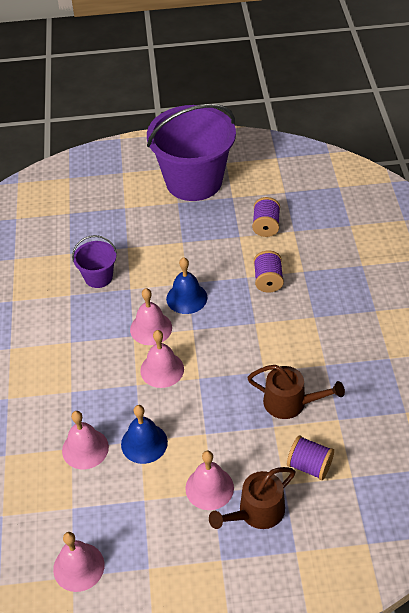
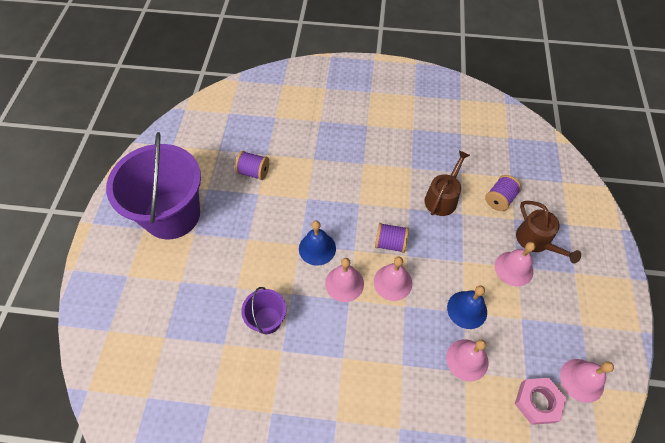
camera: 80 degrees left, 10 degrees up
(47, 520) = (537, 402): none -> pink nut
(268, 280) = (316, 184): purple spool -> purple spool (390, 243)

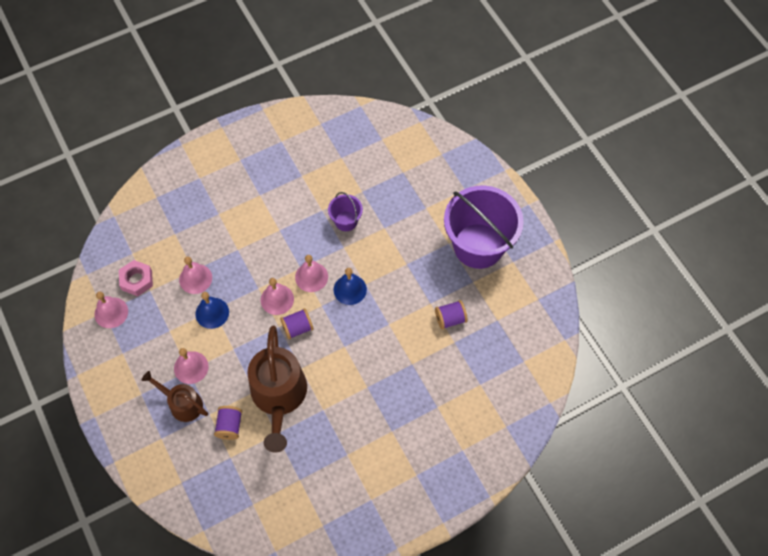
camera: 145 degrees right, 5 degrees up
(442, 198) = (279, 396): brown watering can -> brown watering can, size x1.79

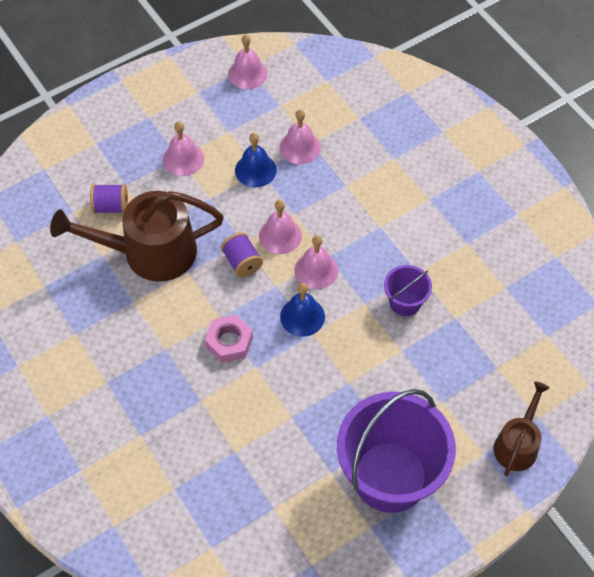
camera: 85 degrees right, 5 degrees down
(137, 280) = (291, 91): pink nut -> pink nut (229, 342)
(182, 404) = (137, 157): brown watering can -> brown watering can (517, 444)
(450, 319) = (269, 444): purple spool -> none

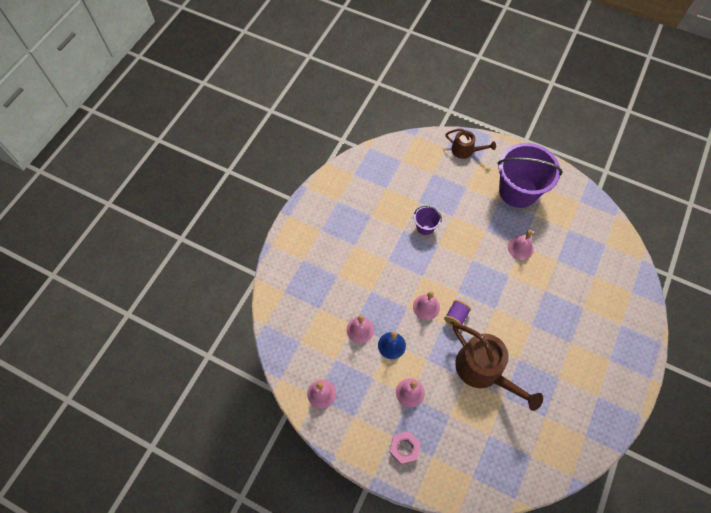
camera: 120 degrees left, 5 degrees up
(111, 206) = (470, 414): purple spool -> none
(229, 342) = (505, 296): pink nut -> pink nut (404, 448)
(302, 316) = (466, 269): blue bell -> none
(316, 270) = (435, 277): pink bell -> pink bell (520, 248)
(517, 444) = (465, 150): brown watering can -> brown watering can turned 150 degrees counterclockwise

